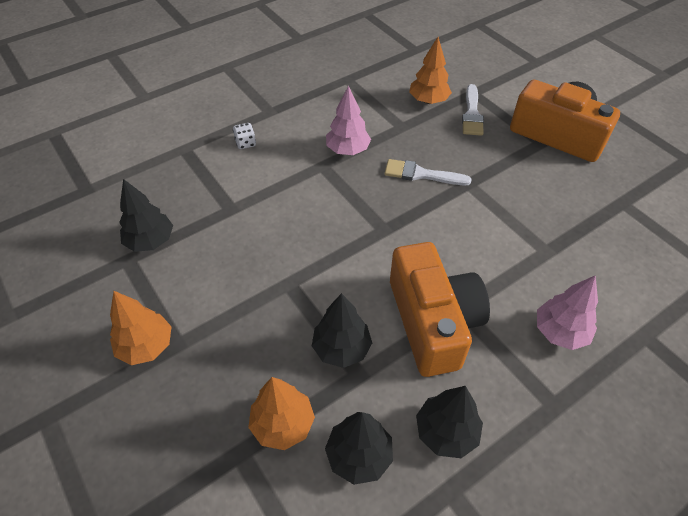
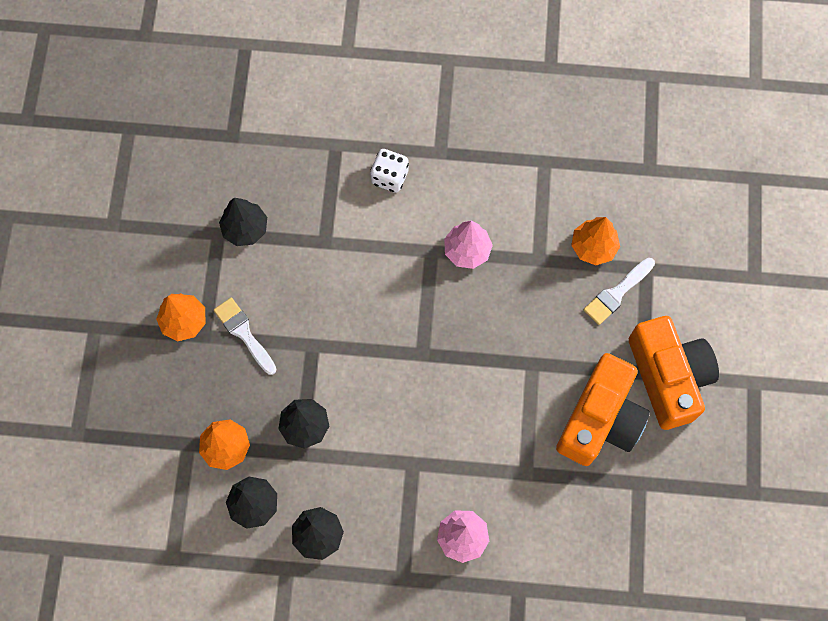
camera: 40 degrees right, 20 degrees up
(245, 143) = (389, 177): white dice -> white dice, size x1.58
(421, 174) = (503, 324): white brush -> white brush (244, 333)
(433, 322) = (383, 457): orange camera -> orange camera (600, 419)

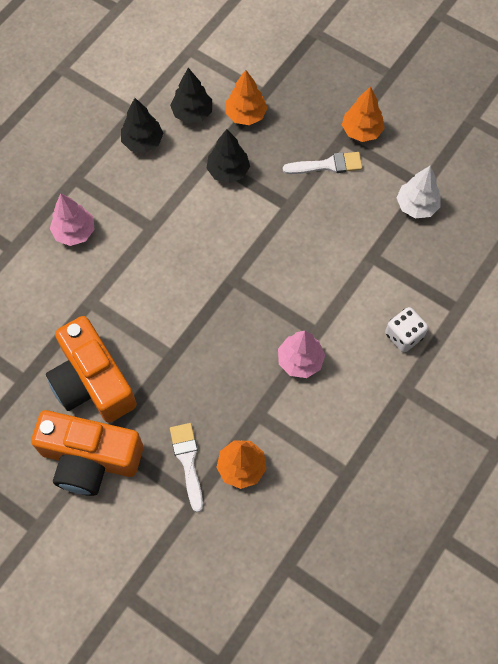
camera: 120 degrees right, 5 degrees down
(245, 229) = (416, 206): black tree -> white tree

